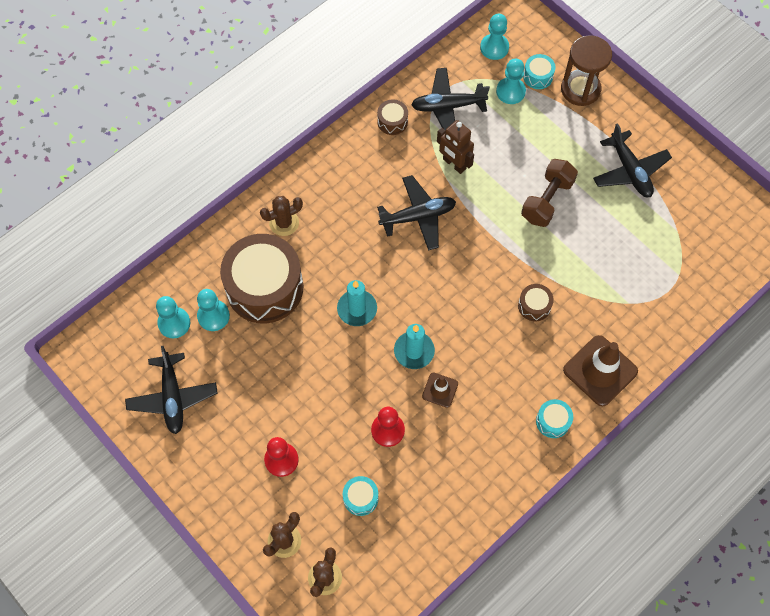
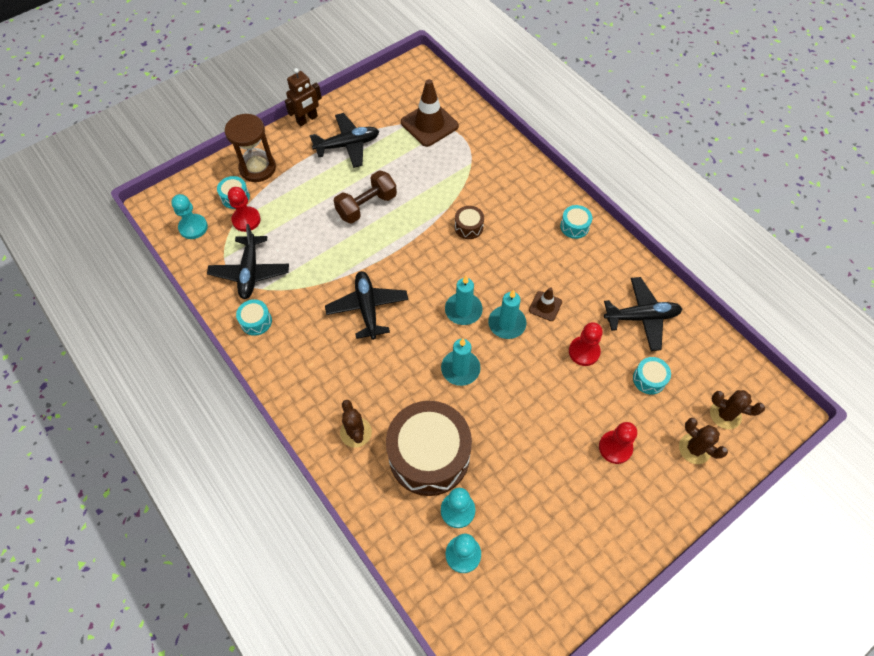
camera: 85 degrees left, 5 degrees down
(172, 397) = (549, 557): black plane -> black plane (641, 317)
(392, 122) = (256, 321): brown drum -> turquoise drum
(425, 307) = (463, 310): none -> turquoise candle
(454, 164) = (315, 273): brown robot -> brown robot (307, 119)
(510, 91) = (246, 220): turquoise pawn -> red pawn
(547, 200) = (366, 206): brown dumbbell -> brown dumbbell turned 75 degrees counterclockwise
(600, 370) = (530, 189): brown traffic cone -> brown traffic cone (429, 124)

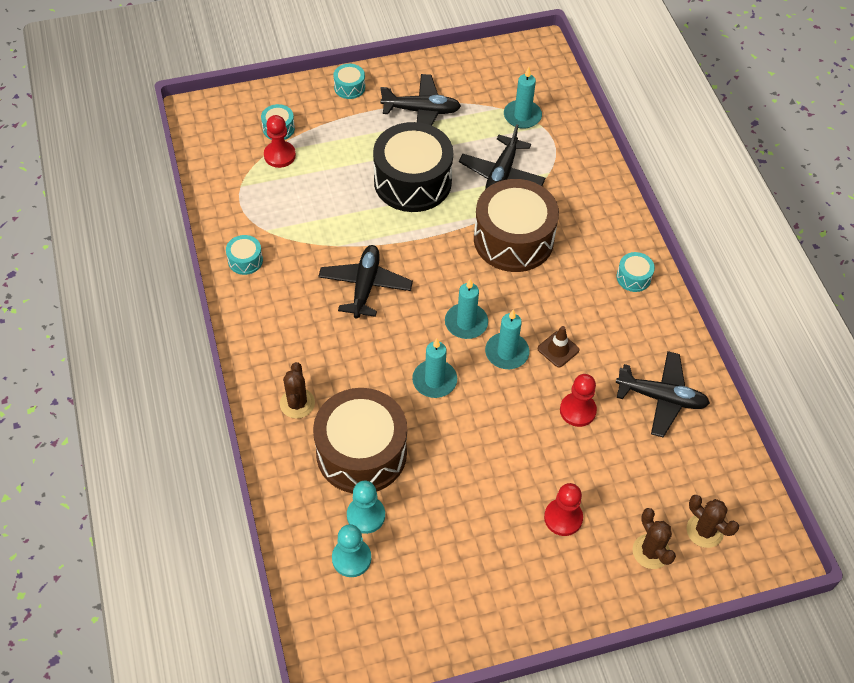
camera: 20 degrees right, 5 degrees down
(193, 227) = (222, 145): turquoise pawn -> none
(250, 272) = (261, 209): black plane -> black plane (501, 174)
(257, 168) = (315, 105): brown hourglass -> none
(307, 119) = (390, 70): brown robot -> none
(366, 206) = (412, 181): brown dumbbell -> black drum
(429, 124) = (522, 116): brown traffic cone -> turquoise candle
(468, 227) = (513, 239): brown drum -> brown drum, size x2.37
(649, 379) = (636, 464): turquoise drum -> turquoise drum (349, 87)

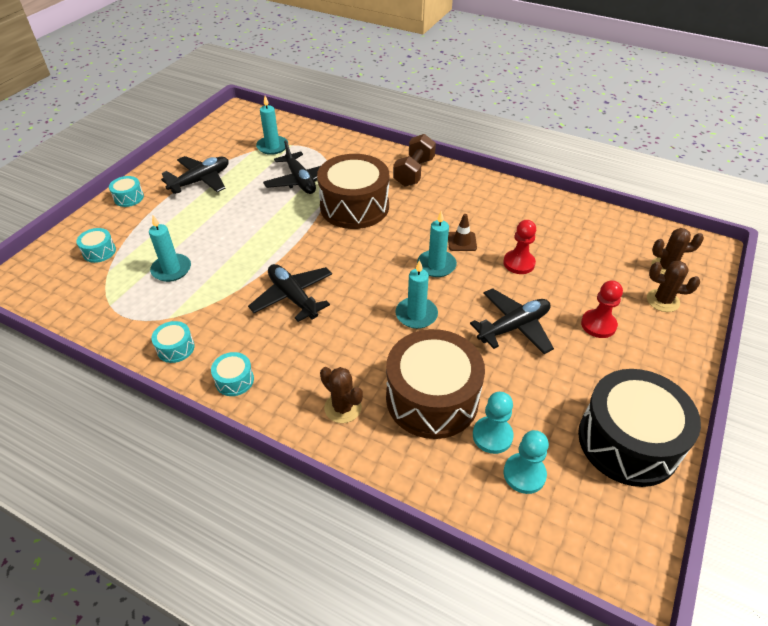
camera: 45 degrees left, 10 degrees down
(280, 155) = (121, 266): red pawn -> none
(412, 181) = (246, 219): black drum -> black drum (628, 441)
(466, 323) = (389, 268): turquoise candle -> turquoise candle (171, 269)
(613, 244) = (414, 172): none -> brown dumbbell
(633, 277) = (448, 180): turquoise drum -> turquoise drum (234, 380)
(661, 398) = (548, 223): black plane -> black plane (513, 327)

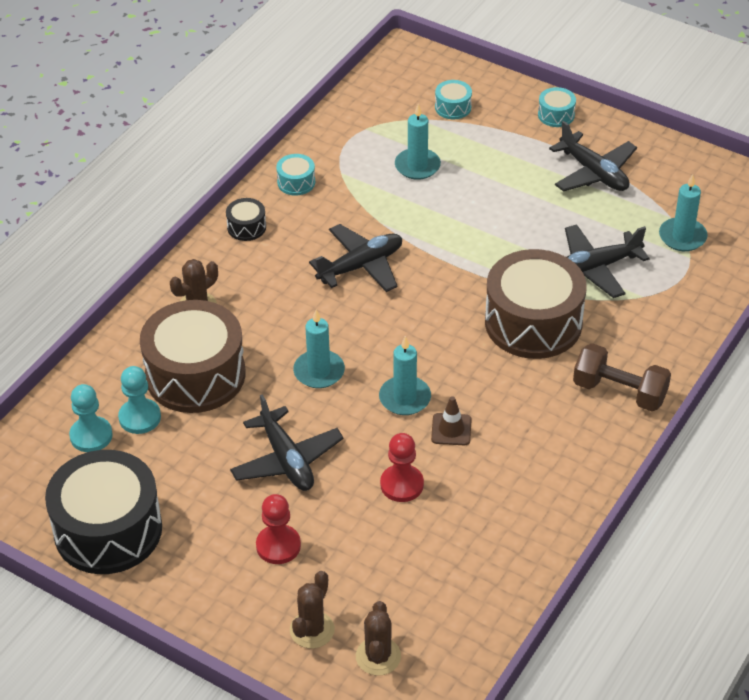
camera: 95 degrees right, 0 degrees up
(234, 380) = (246, 227): turquoise drum -> black drum

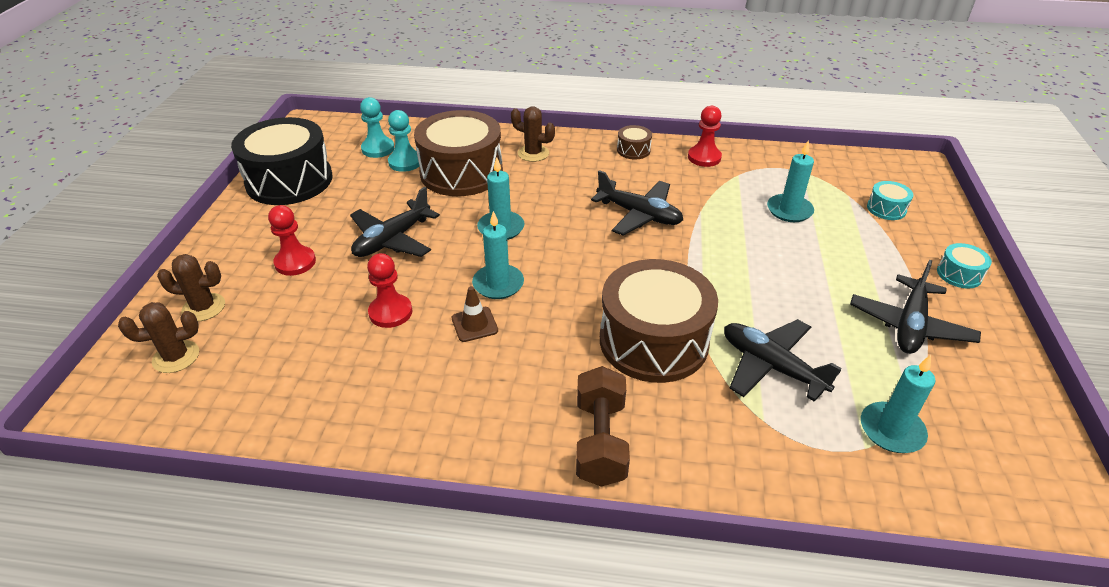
camera: 65 degrees right, 5 degrees down
(246, 227) = (633, 150): black drum -> brown drum
(296, 182) = (704, 157): turquoise drum -> red pawn

